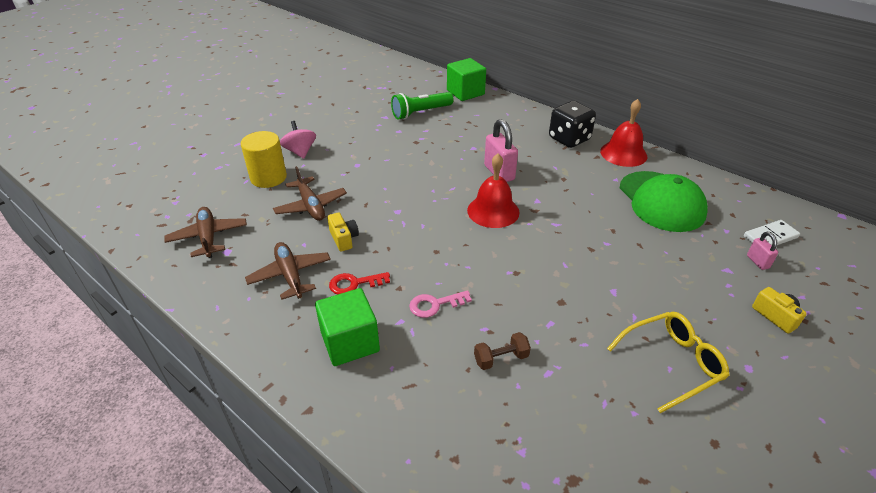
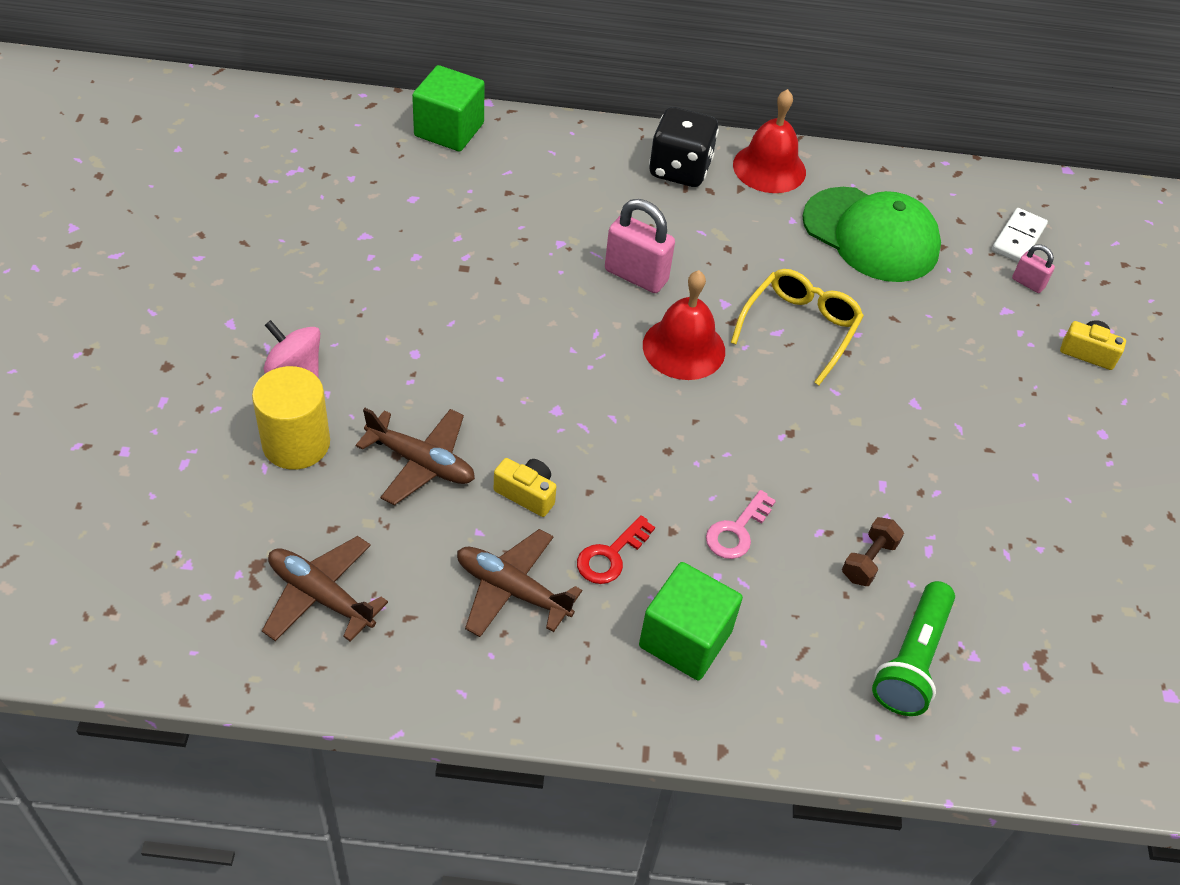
camera: 40 degrees left, 10 degrees up
(420, 113) = (416, 203): green flashlight -> green flashlight (911, 660)
(672, 363) = (1034, 468): yellow glasses -> yellow glasses (800, 328)

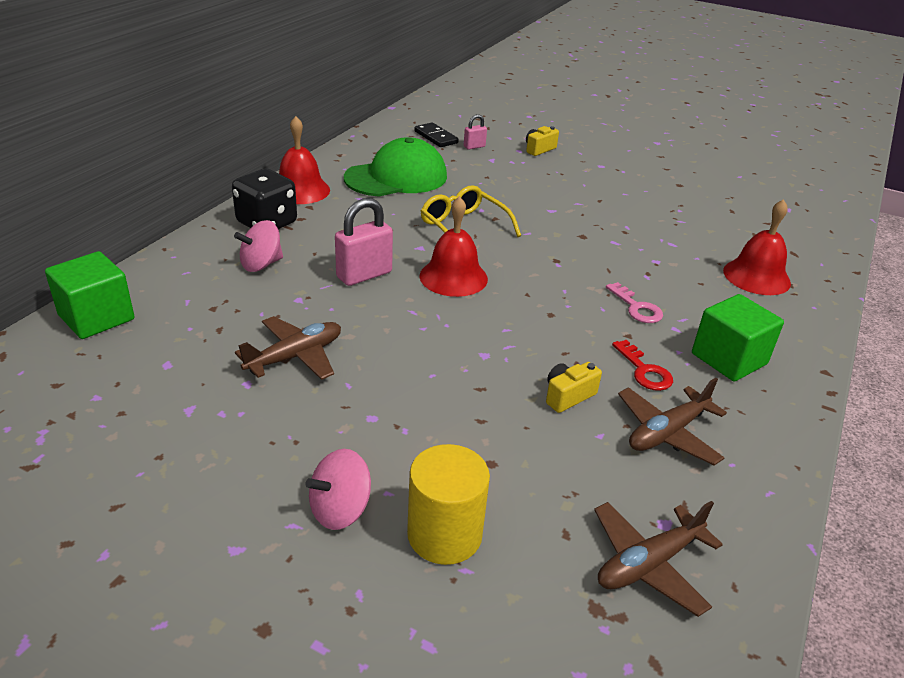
camera: 65 degrees left, 15 degrees down
(421, 463) = (508, 449): brown plane -> brown plane (295, 357)
(600, 195) = (261, 264): none -> pink spinning top
(869, 561) = (675, 266): brown dumbbell -> none
(911, 660) = (756, 276): green flashlight -> red bell
(1018, 238) = (436, 137): white domino -> black domino

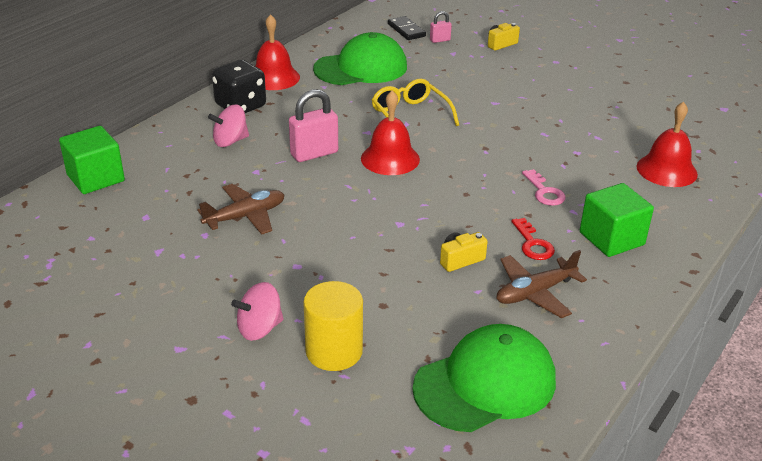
camera: 10 degrees right, 0 degrees up
(648, 564) = (485, 383): brown plane -> green cap

